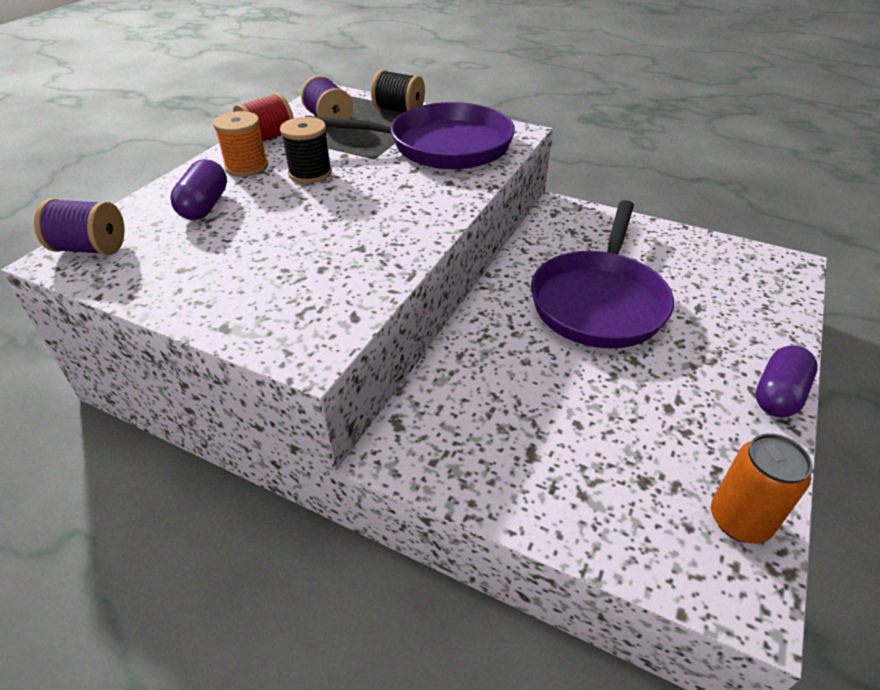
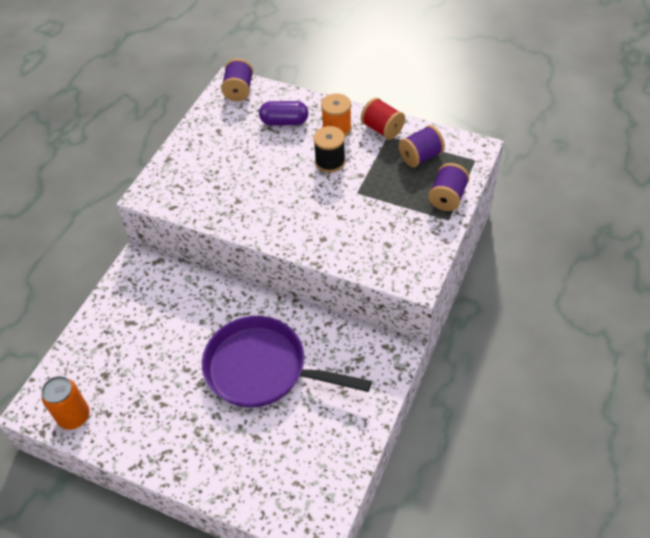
camera: 90 degrees right, 10 degrees up
(399, 110) = (447, 197): black spool -> purple spool
(442, 146) = (381, 231): purple pan -> none
(778, 395) = (162, 466): purple capsule -> none

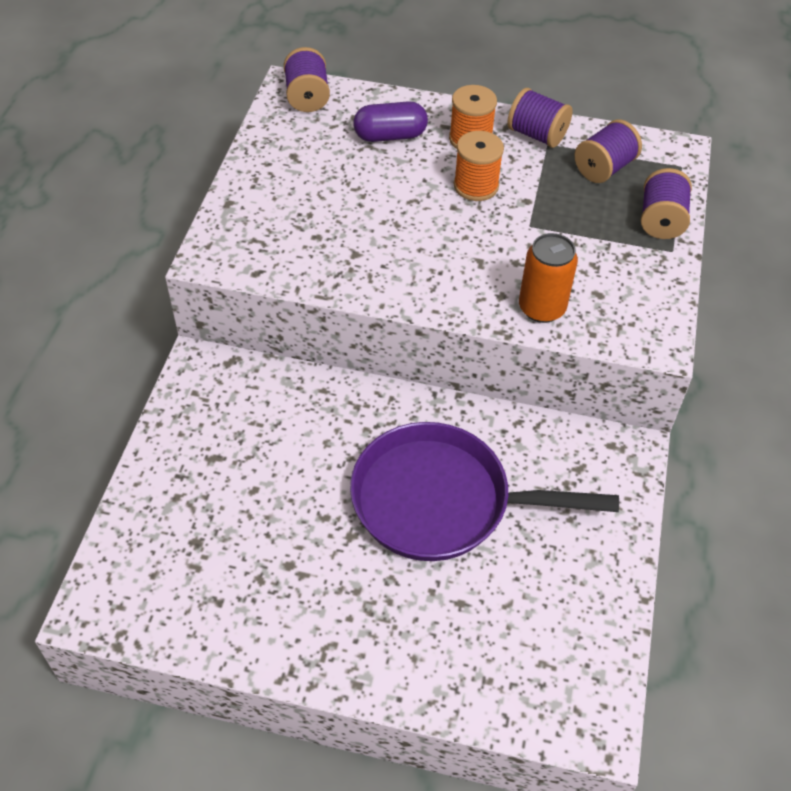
camera: 15 degrees left, 0 degrees up
(74, 416) = (164, 613): orange can -> orange can (542, 308)
(330, 162) = (476, 186): black spool -> orange spool
(382, 129) = (537, 135): red spool -> purple spool

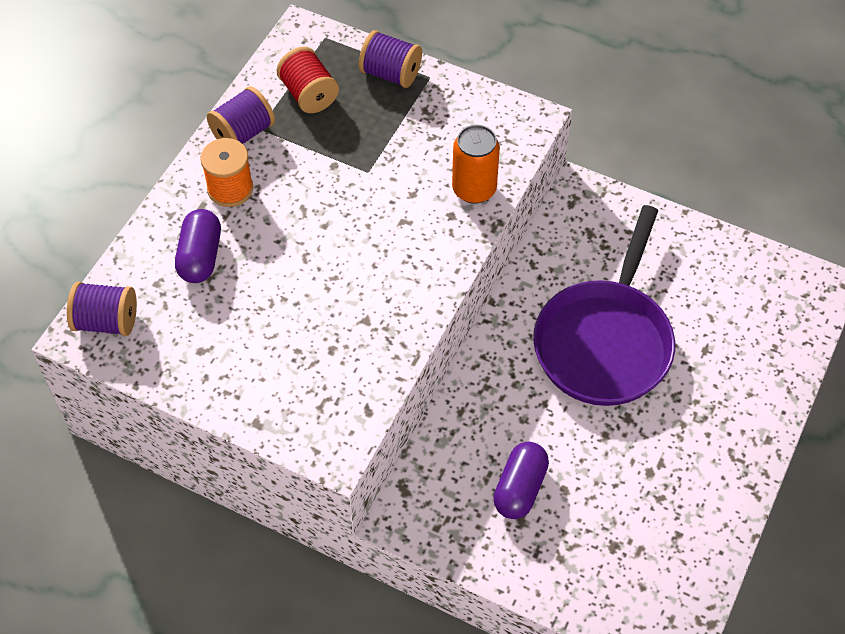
camera: 75 degrees left, 5 degrees up
(248, 451) = (520, 488): none -> purple capsule
(476, 186) = (301, 200): orange spool -> none
(604, 168) = (309, 94): purple spool -> red spool

